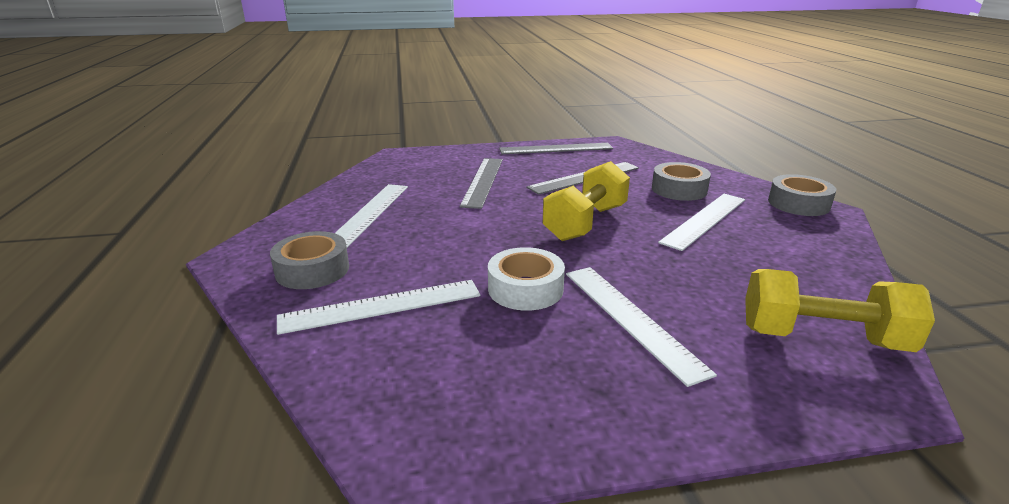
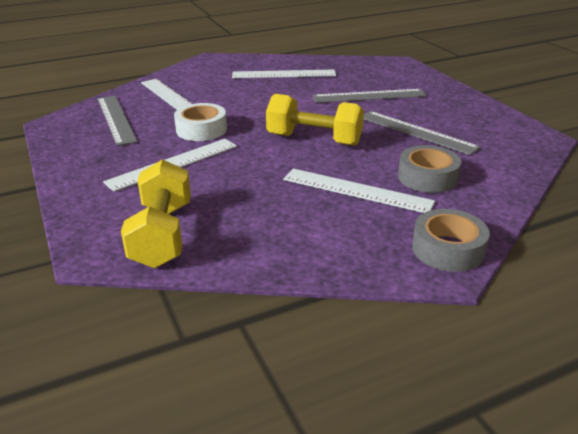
camera: 75 degrees right, 5 degrees up
(312, 270) = (204, 76): grey tape -> none
(556, 149) = (485, 113): grey ruler -> grey ruler (116, 119)

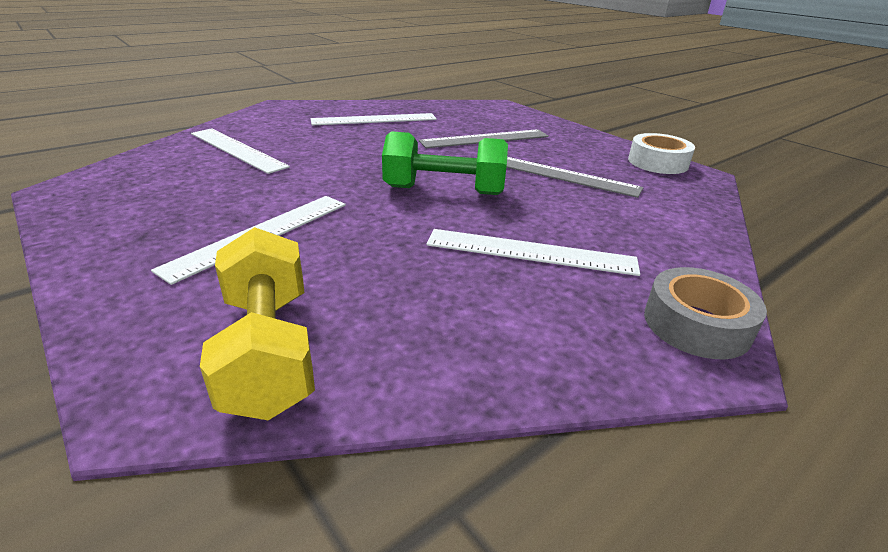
camera: 15 degrees left, 0 degrees up
(116, 119) = (161, 179): grey ruler -> none
(201, 129) = (289, 186): white tape -> white tape (658, 162)
(314, 140) = (444, 191): yellow dumbbell -> green dumbbell
(427, 177) = (607, 228): grey tape -> none

